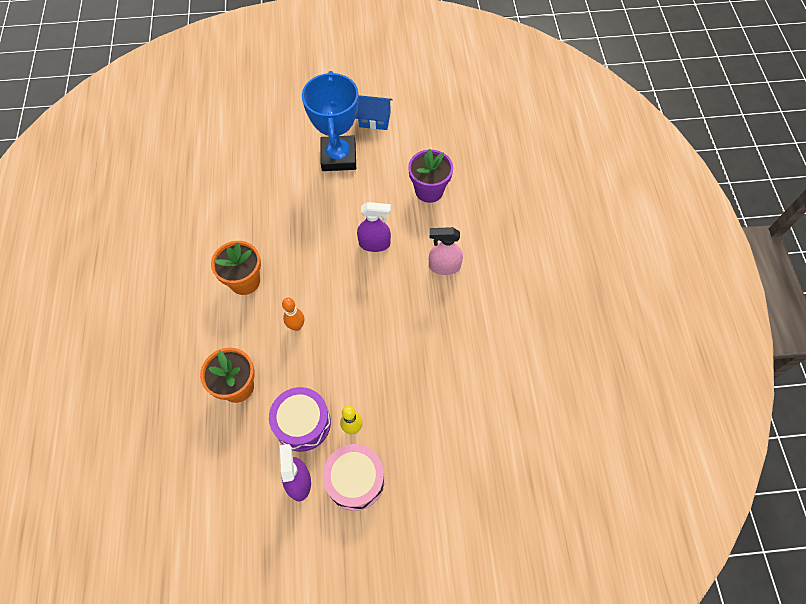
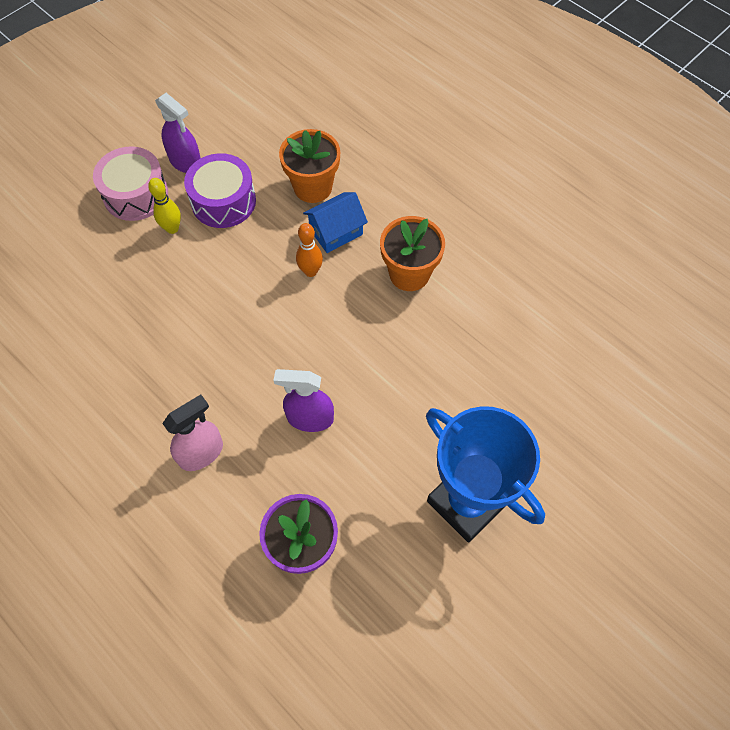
camera: 140 degrees right, 0 degrees up
(374, 120) = (480, 607): blue house -> blue house (336, 232)
(374, 244) = (309, 418): purple spray bottle -> purple spray bottle turned 45 degrees clockwise

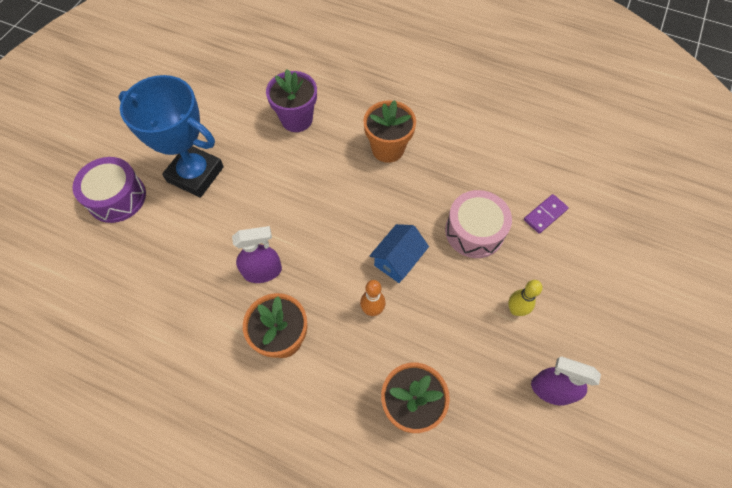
camera: 160 degrees right, 0 degrees up
(73, 306) = (545, 214): none -> purple domino
(136, 194) = (572, 334): pink drum -> pink drum (474, 231)
(201, 453) = (388, 149): pink spray bottle -> orange flower pot
(223, 201) = (487, 356): purple drum -> purple drum (117, 197)
(309, 418) = (323, 192): purple spray bottle -> purple spray bottle (263, 271)
(336, 232) = (366, 359): blue house -> blue house (398, 260)

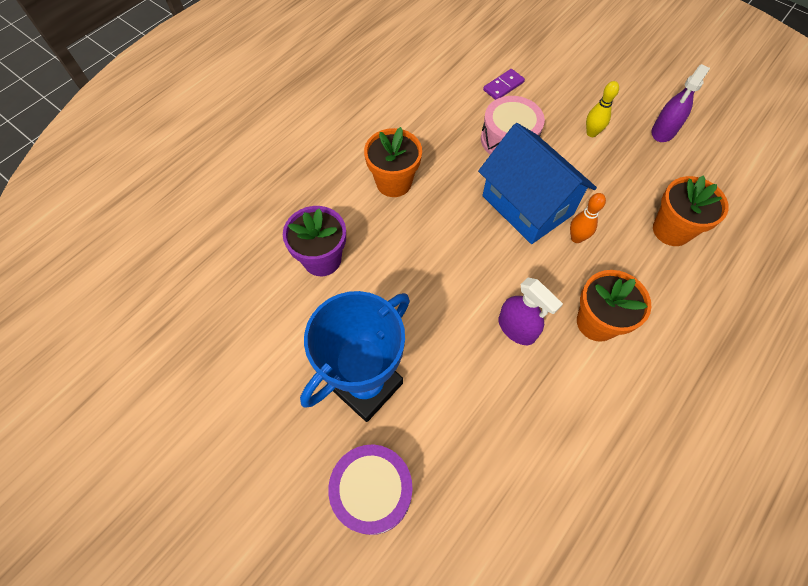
camera: 75 degrees left, 0 degrees up
(263, 271) = (517, 329): purple spray bottle -> purple spray bottle turned 135 degrees clockwise
(398, 260) = (527, 205): blue house -> blue house, size x1.86
(545, 214) = (503, 86): purple domino -> purple domino turned 75 degrees clockwise

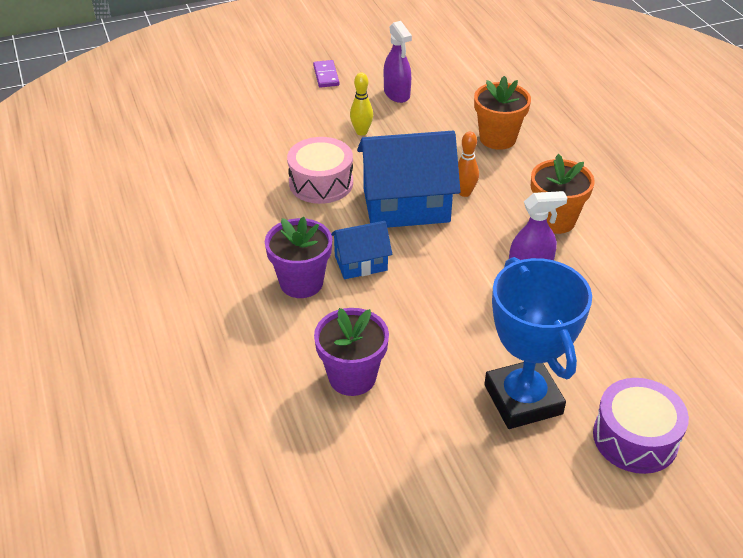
camera: 60 degrees left, 20 degrees down
(394, 182) = (301, 283): orange flower pot -> purple flower pot
(440, 207) = (361, 263): none -> blue house
(503, 86) = (253, 157): purple domino -> purple domino (326, 76)

